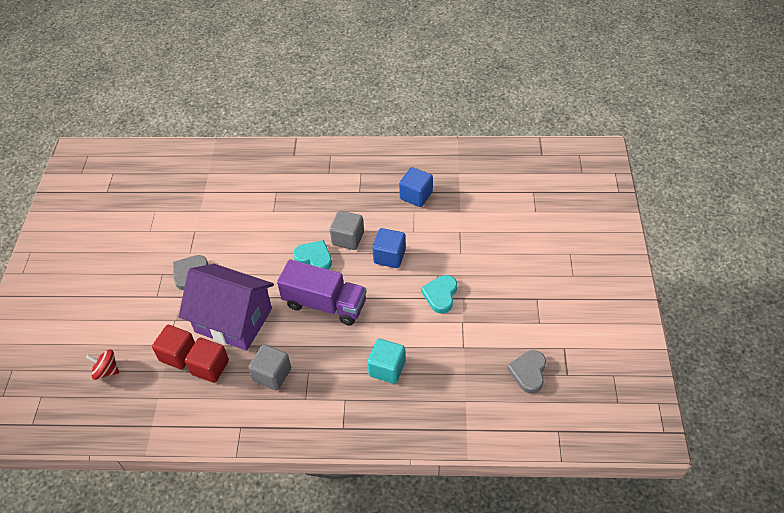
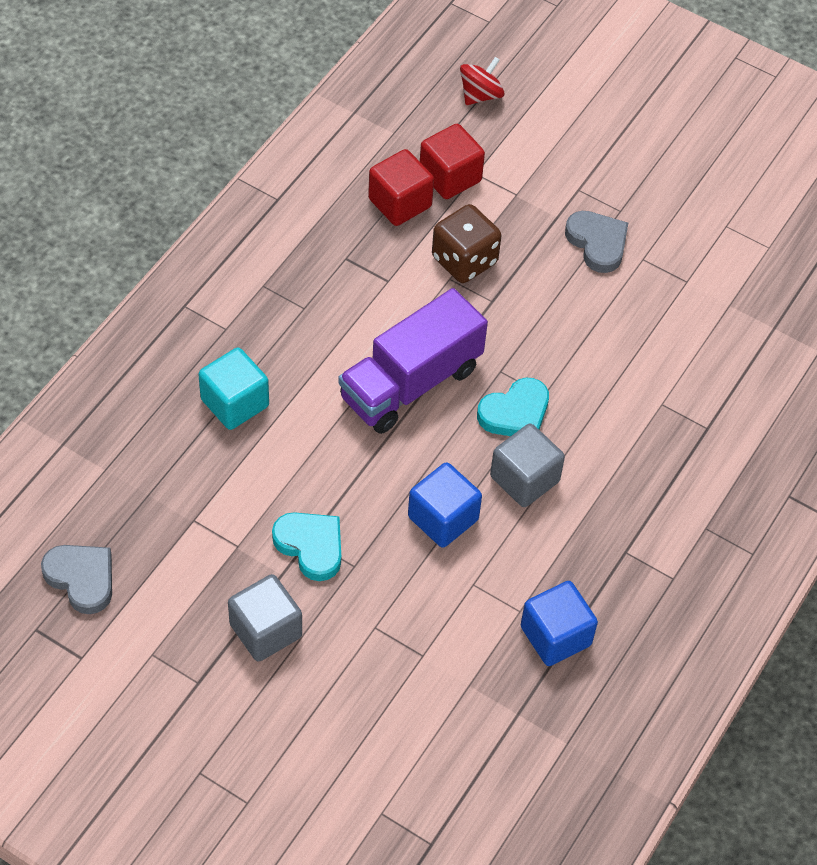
camera: 115 degrees right, 5 degrees up
(233, 320) = (464, 260): purple house -> brown dice
(272, 375) = (332, 265): grey cube -> grey cube (265, 630)

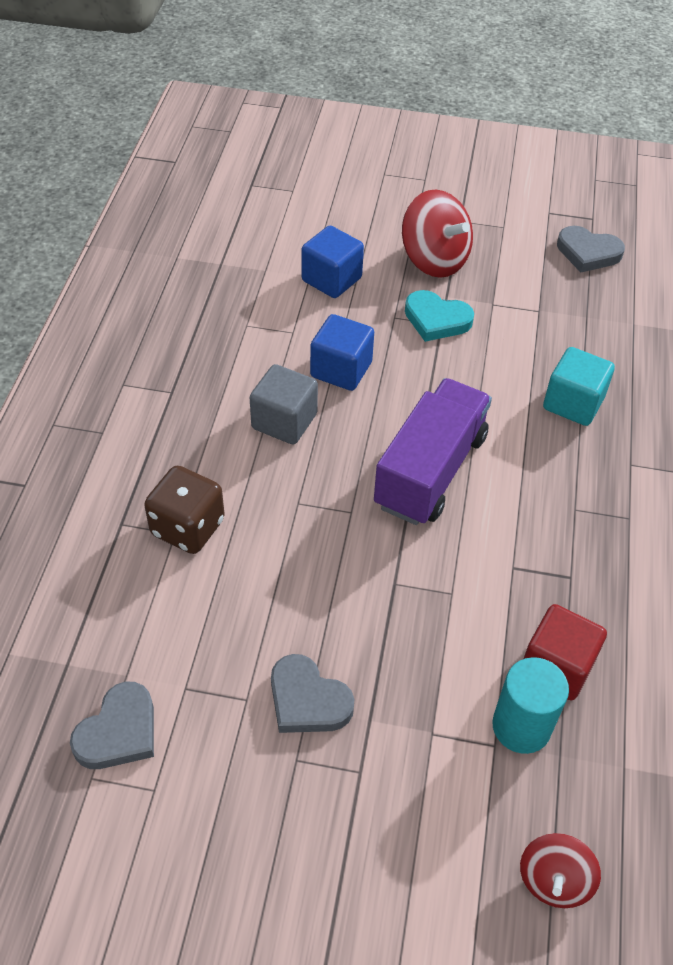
camera: 160 degrees right, 5 degrees down
(265, 630) = (434, 260): grey cube -> red spinning top
(450, 177) = (521, 726): red cube -> turquoise cylinder
(464, 260) = (447, 620): brown dice -> brown dice (188, 527)
(515, 413) = (318, 476): turquoise heart -> none
(555, 636) = (210, 316): blue cube -> blue cube (331, 279)
(743, 268) = (119, 731): none -> grey heart

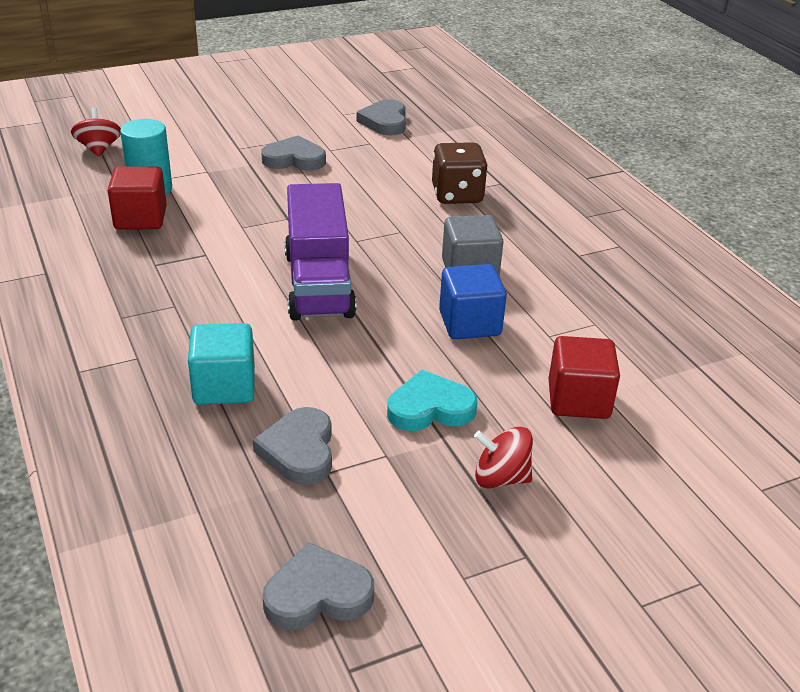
camera: 145 degrees right, 15 degrees down
(331, 279) = (578, 400): blue cube -> red cube
(434, 260) = (501, 478): red spinning top -> red spinning top, size x0.60
(548, 331) = (299, 450): none -> grey heart

